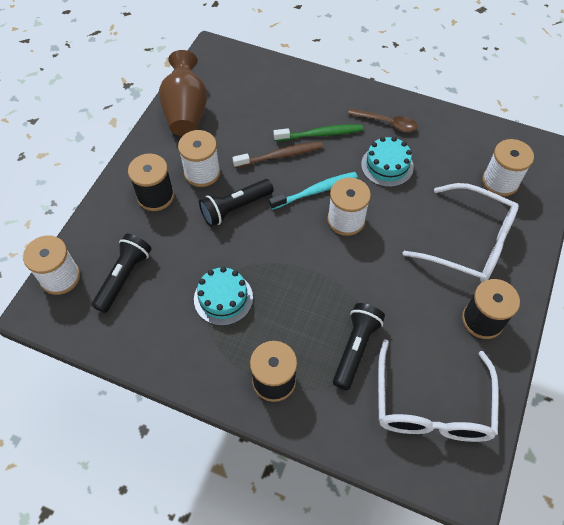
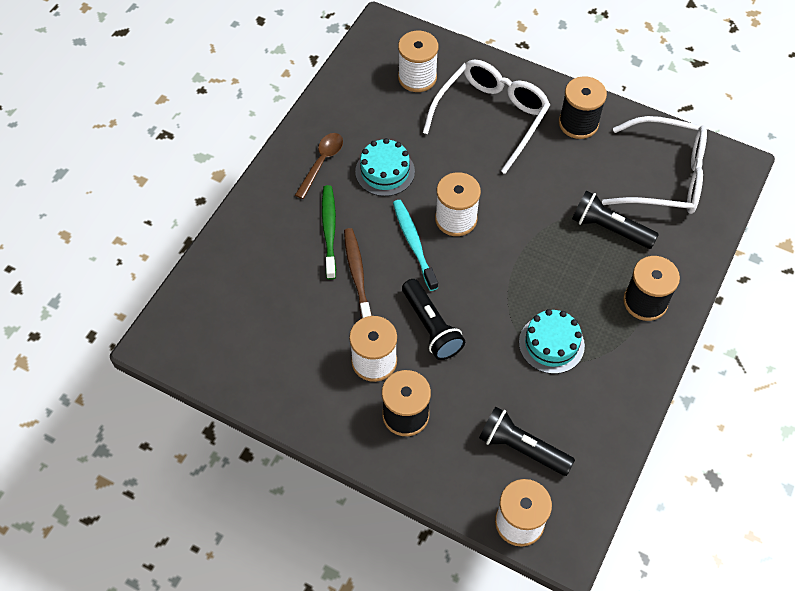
camera: 85 degrees left, 0 degrees up
(186, 112) = (268, 378): brown vase -> none

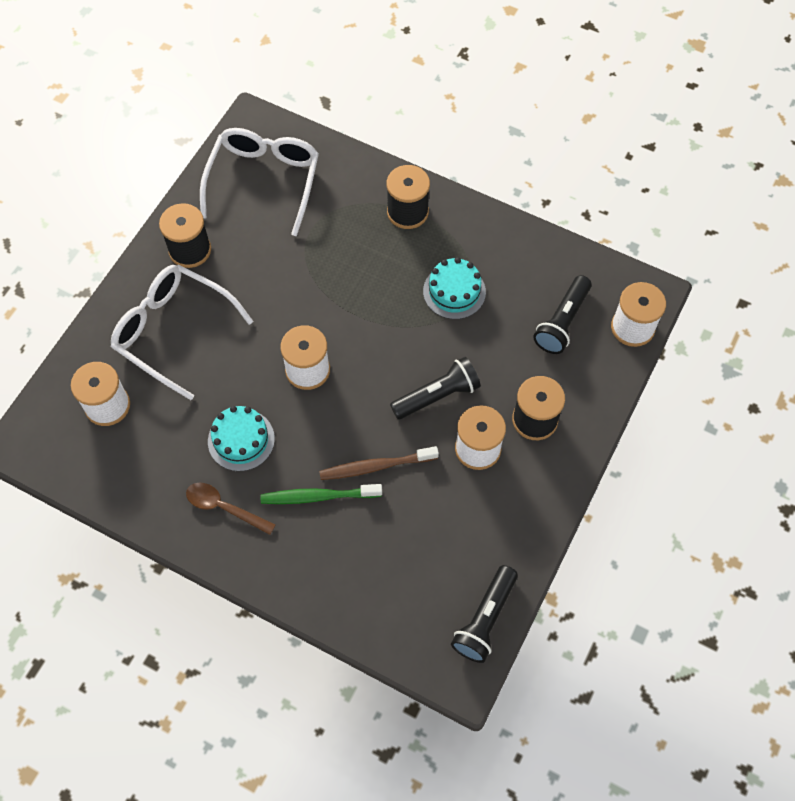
camera: 90 degrees left, 5 degrees up
(414, 243) = (337, 411): turquoise toothbrush -> none
(609, 229) = (324, 233): black flashlight -> black flashlight (485, 619)

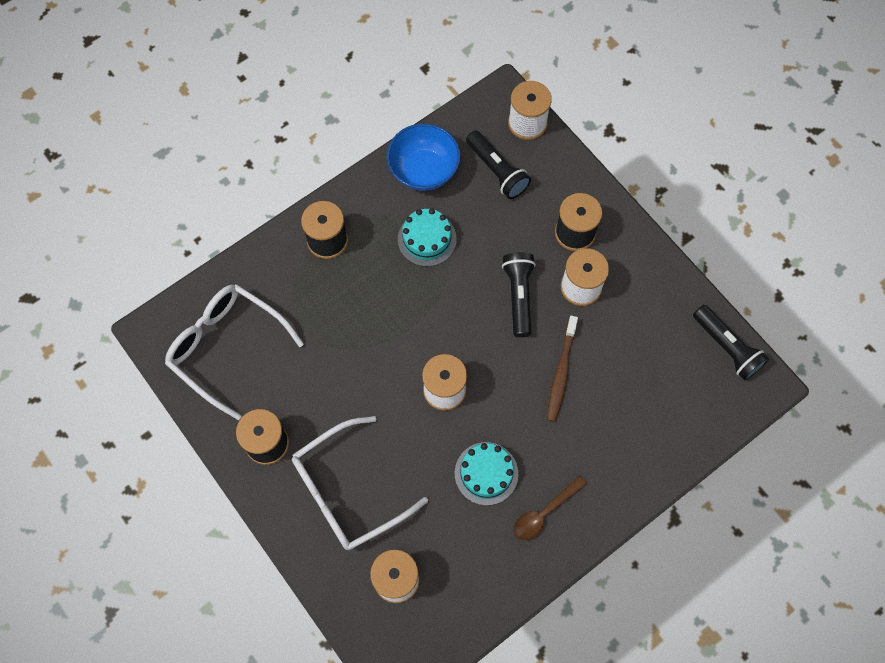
camera: 65 degrees left, 5 degrees up
(318, 496) = (568, 430): green toothbrush -> none
(525, 259) = (424, 170): none -> blue bowl

